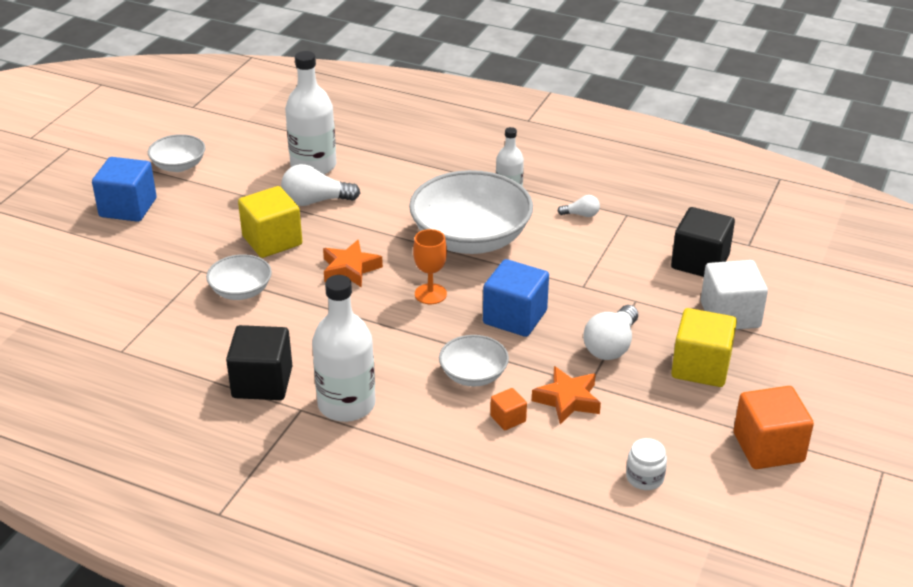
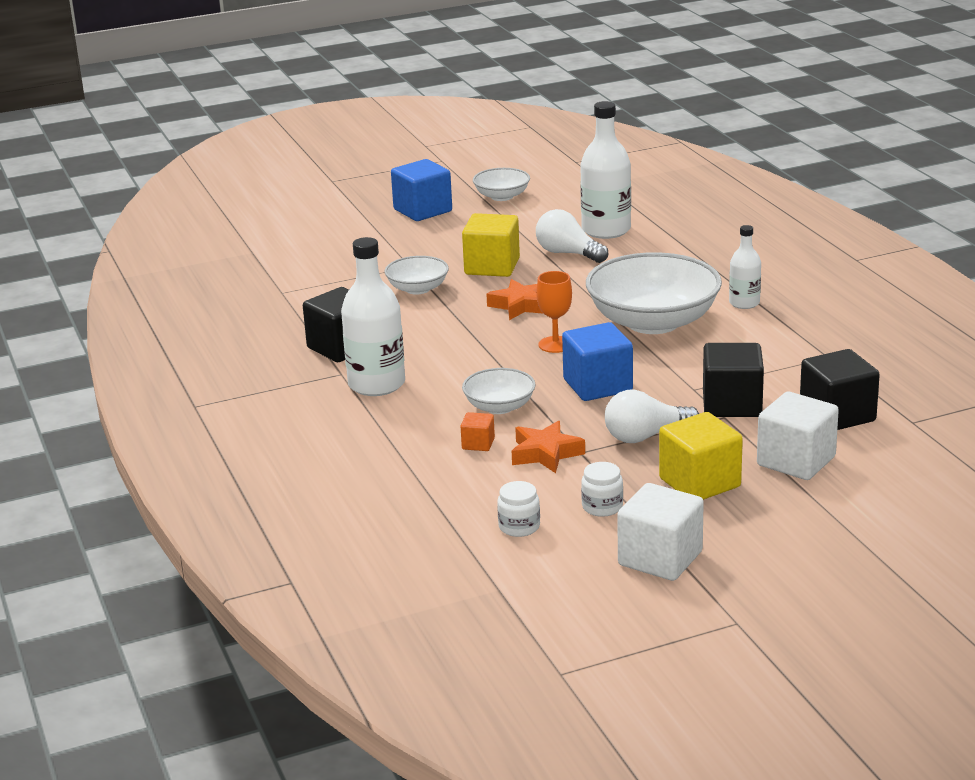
camera: 45 degrees right, 10 degrees down
(581, 214) = (783, 341): white light bulb -> none
(625, 287) = (732, 404): none -> black cube
(671, 425) = (602, 507): none -> white jar
(768, 447) = (660, 558): orange cube -> white cube

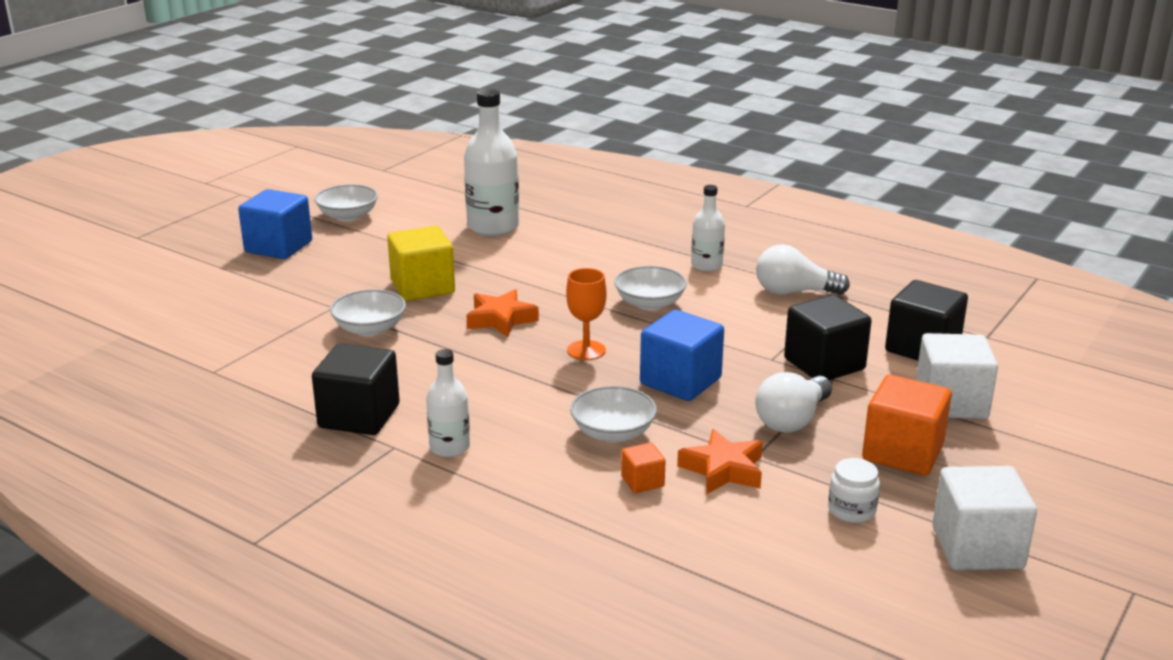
camera: 35 degrees left, 0 degrees up
(376, 384) = (450, 447): white bottle -> white bottle, size x0.57
(519, 527) = (803, 563): white jar -> none
(568, 253) = (484, 257): white light bulb -> white light bulb (794, 292)
(653, 322) = (649, 303): white bowl -> white bowl, size x0.50
(699, 483) = (902, 452): yellow cube -> orange cube

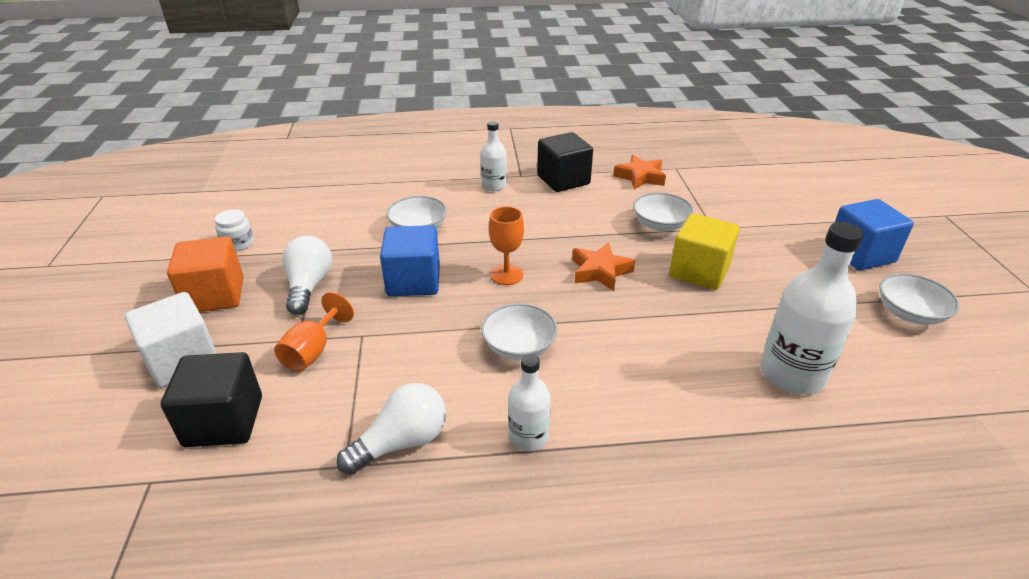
camera: 140 degrees right, 10 degrees up
(642, 481) = (373, 211): orange cube -> none
(723, 470) = (332, 235): orange star -> orange star (640, 177)
(824, 364) = (313, 351): black cube -> orange goblet
(977, 548) = (151, 253): white cube -> none

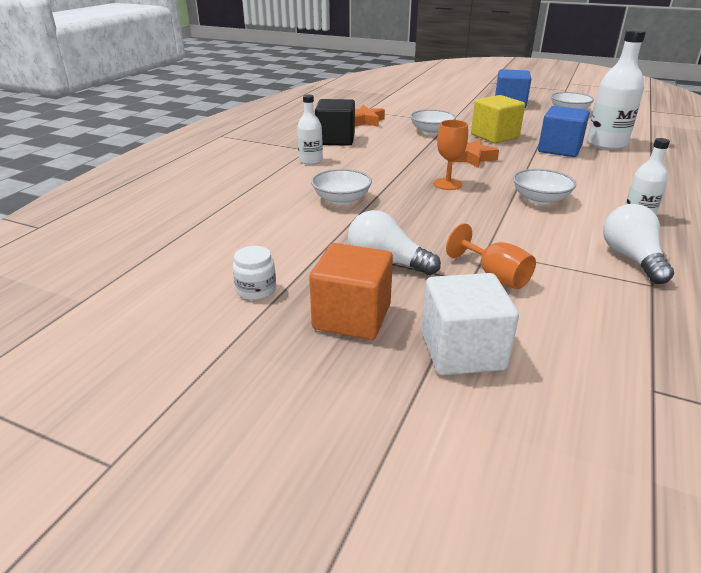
camera: 60 degrees left, 5 degrees down
(224, 421) = (576, 335): black cube -> none
(413, 281) = (423, 216): blue cube -> blue cube (559, 149)

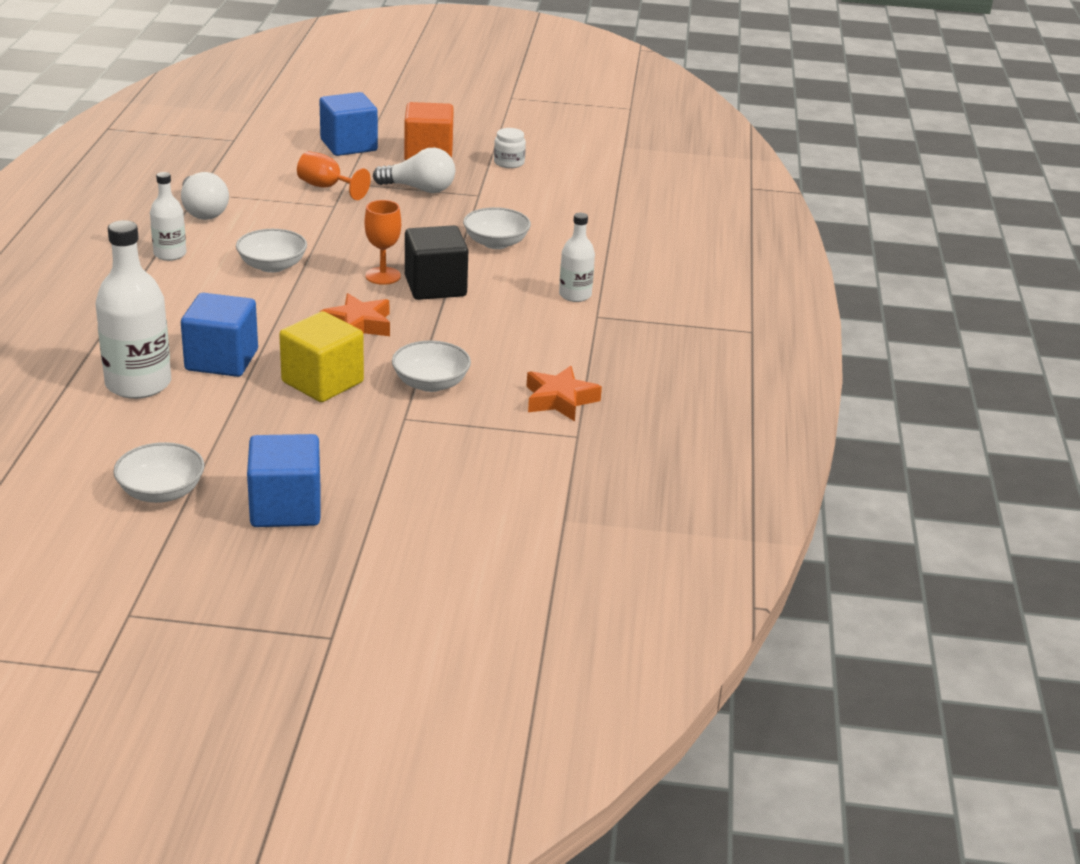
camera: 160 degrees right, 0 degrees up
(335, 140) = (573, 342): black cube -> black cube (435, 286)
(462, 351) = (349, 145): white cube -> blue cube

